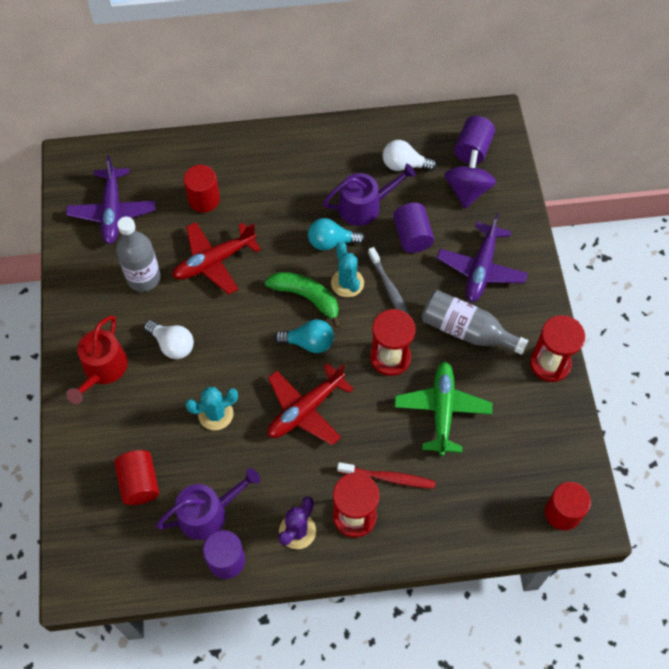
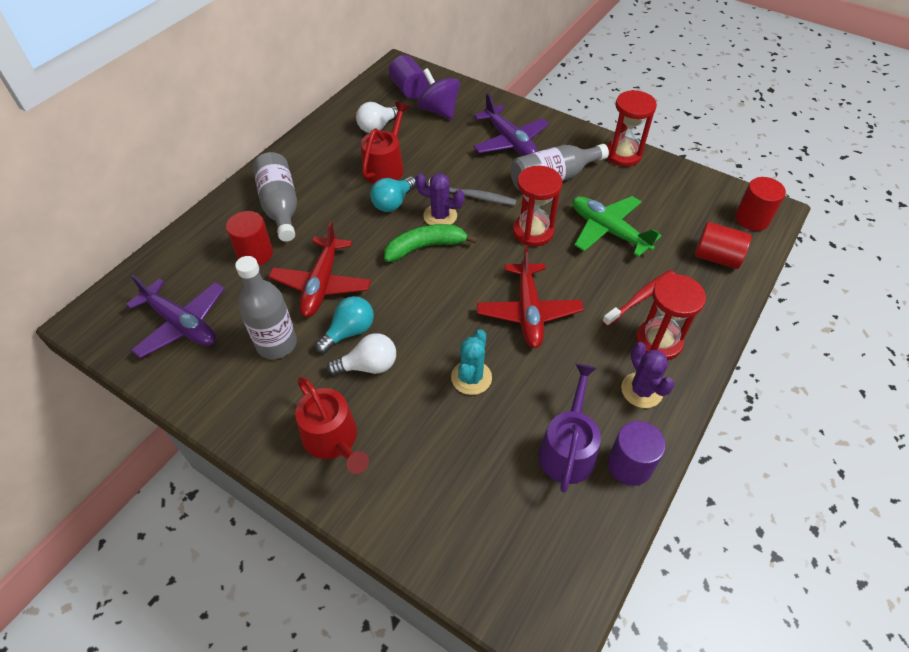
camera: 50 degrees left, 10 degrees down
(139, 483) = (486, 487): red cylinder -> red cylinder (716, 257)
(260, 175) = (280, 206): none -> grey bottle
(309, 343) = (468, 271): turquoise light bulb -> turquoise light bulb (349, 332)
(347, 283) = (440, 216): turquoise cactus -> purple cactus
(365, 206) = (385, 166): purple watering can -> red watering can
(412, 236) = (442, 158): purple cylinder -> none

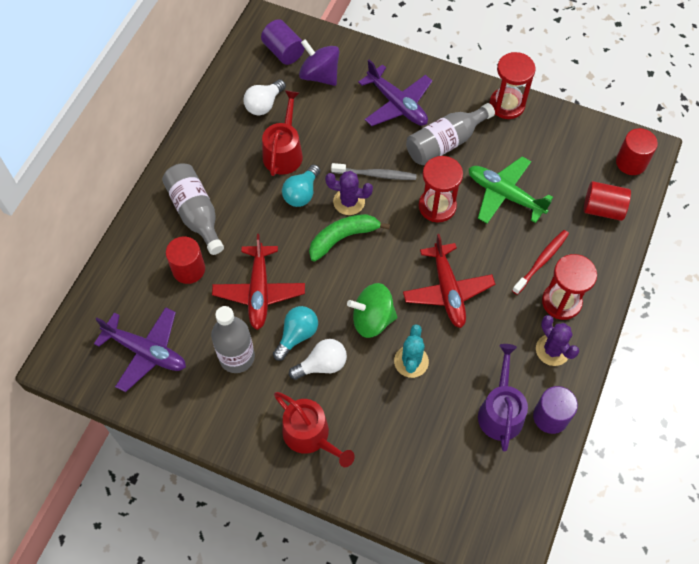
camera: 10 degrees left, 10 degrees up
(437, 328) = (372, 319): none -> green spinning top

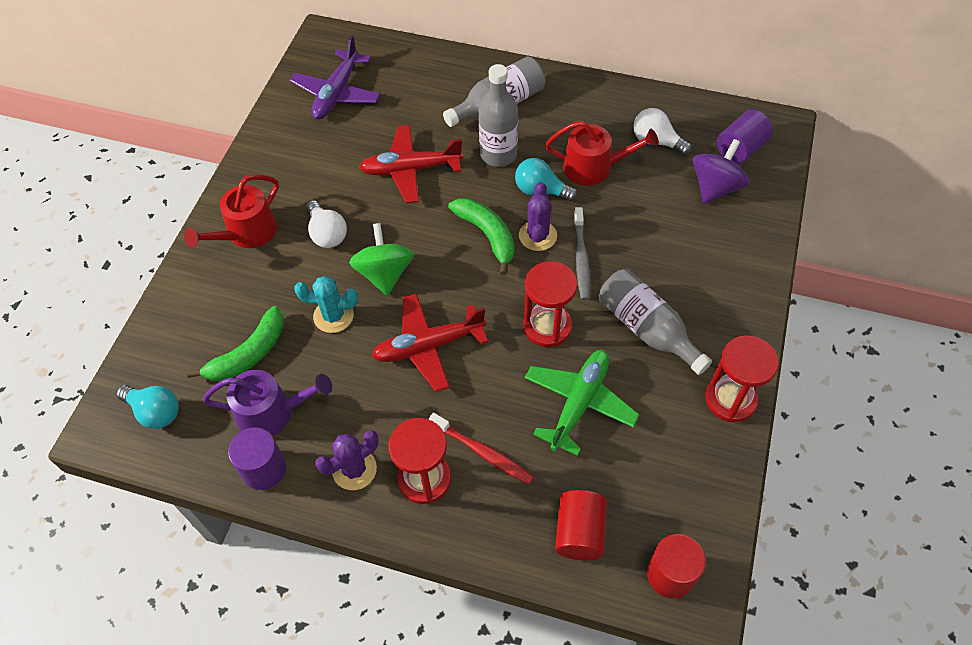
camera: 85 degrees right, 5 degrees down
(188, 269) = (431, 110): red cylinder -> none
(237, 357) = (333, 162): grey bottle -> grey bottle (498, 154)
(297, 335) = (361, 208): turquoise light bulb -> turquoise light bulb (155, 412)
(397, 104) = (694, 271): purple plane -> none
(443, 431) = (249, 354): none -> green banana

